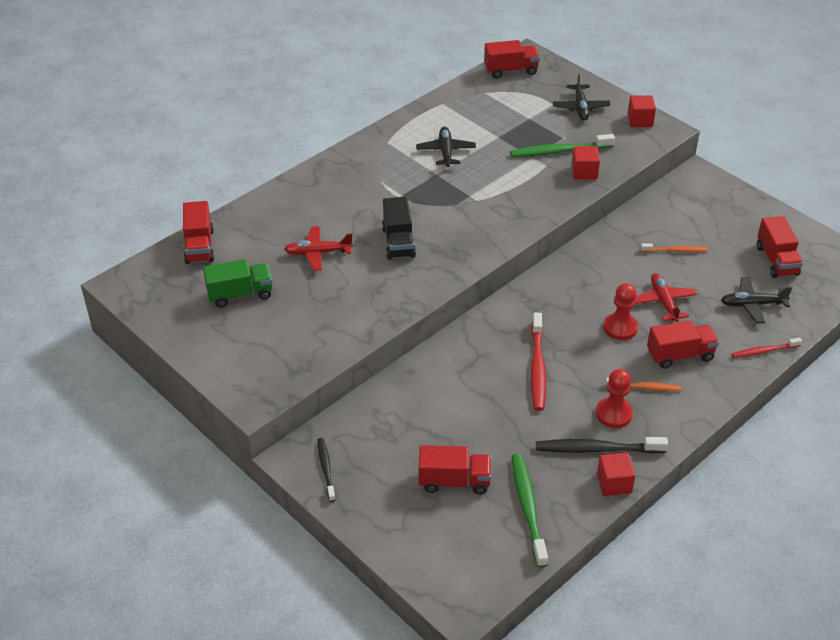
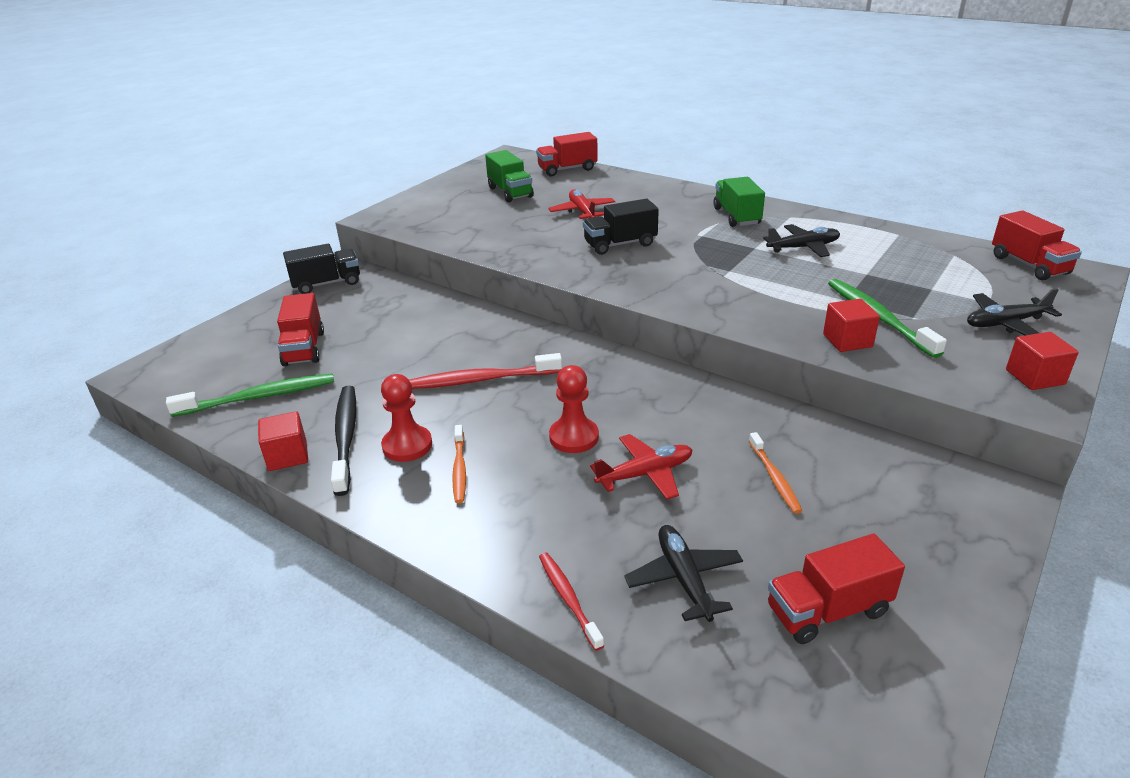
camera: 80 degrees right, 10 degrees down
(326, 469) = (326, 284): black toothbrush -> black truck
(372, 168) = (736, 216): none -> green truck
(680, 355) = (533, 498): red truck -> none

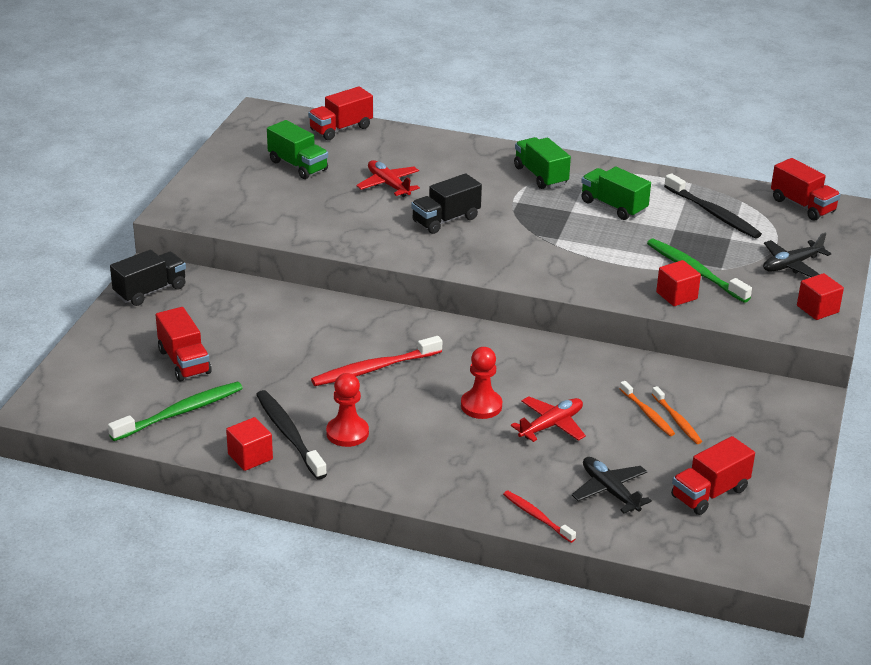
camera: 20 degrees left, 0 degrees up
(459, 468) = (403, 444): orange toothbrush -> orange toothbrush (677, 420)
(803, 247) = (613, 206): black plane -> green truck
(916, 263) = (713, 213): none -> black toothbrush

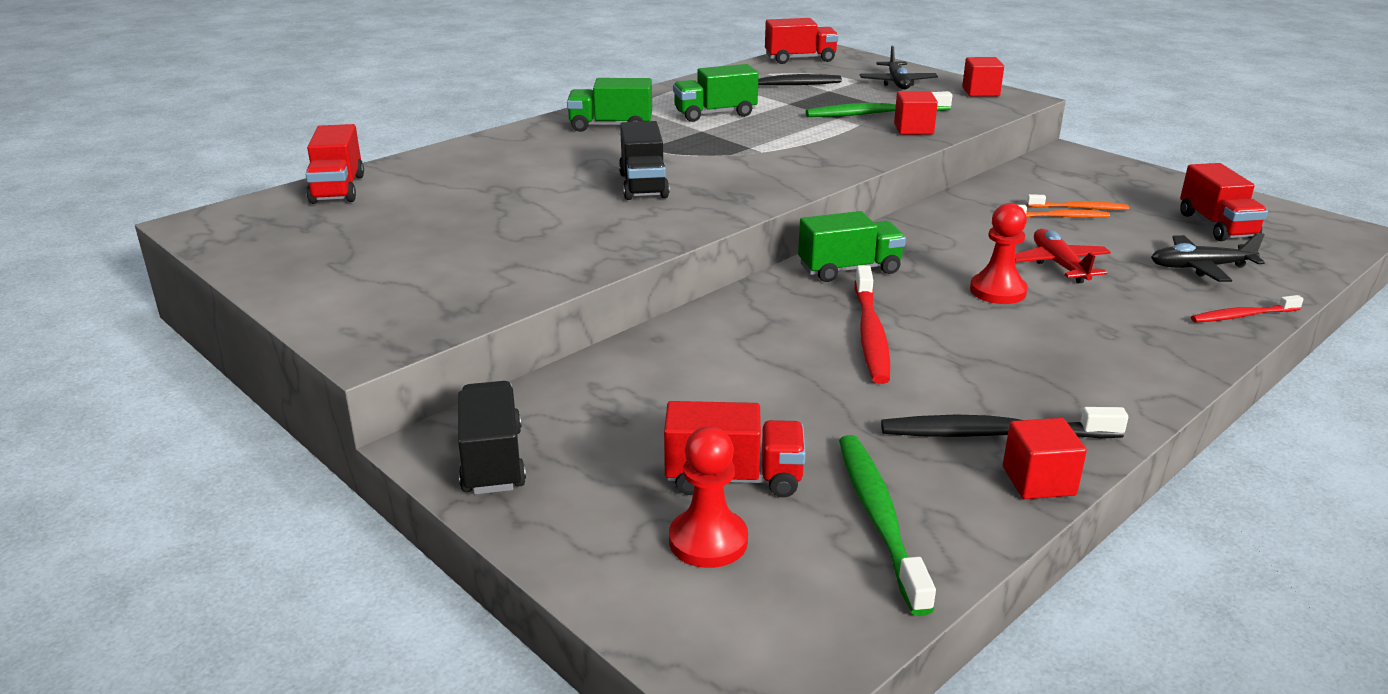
camera: 60 degrees left, 5 degrees down
(298, 166) = (385, 233): green truck -> green truck (849, 269)
(347, 433) = (1013, 388): red pawn -> red pawn (708, 541)
(388, 185) = (518, 195): red plane -> none

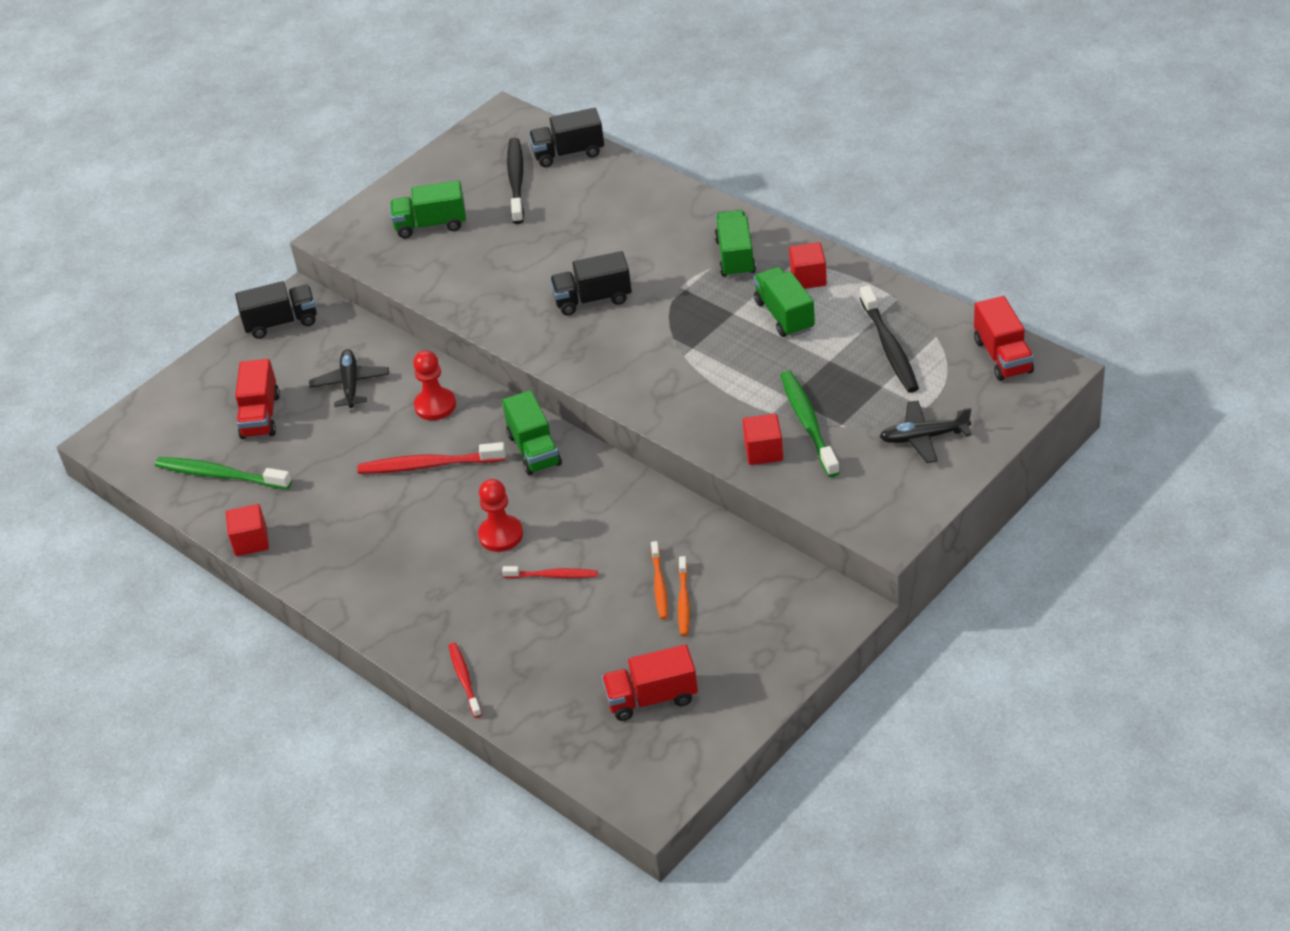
camera: 90 degrees right, 15 degrees up
(338, 189) = (568, 153): red truck -> black truck
(411, 272) = (431, 225): none -> green truck
(708, 541) = (207, 413): red pawn -> red pawn (435, 405)
(879, 519) = (221, 475): green toothbrush -> green toothbrush turned 150 degrees counterclockwise
(980, 92) = (906, 504): red cube -> red cube (808, 278)
(995, 434) = (301, 525): black toothbrush -> black toothbrush (516, 181)
(1059, 265) = (552, 575): red plane -> red toothbrush
(1200, 267) = (555, 668): black plane -> black plane (350, 384)

